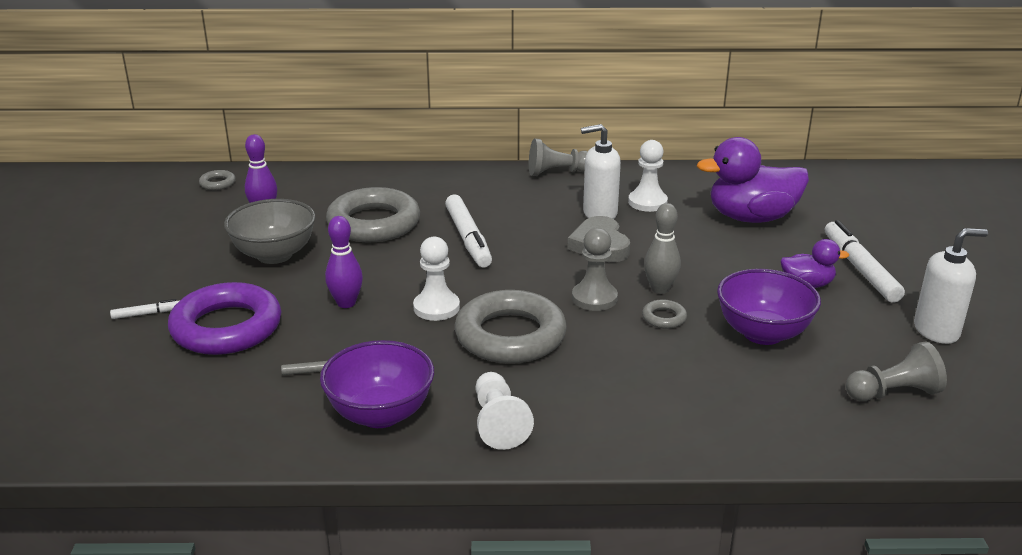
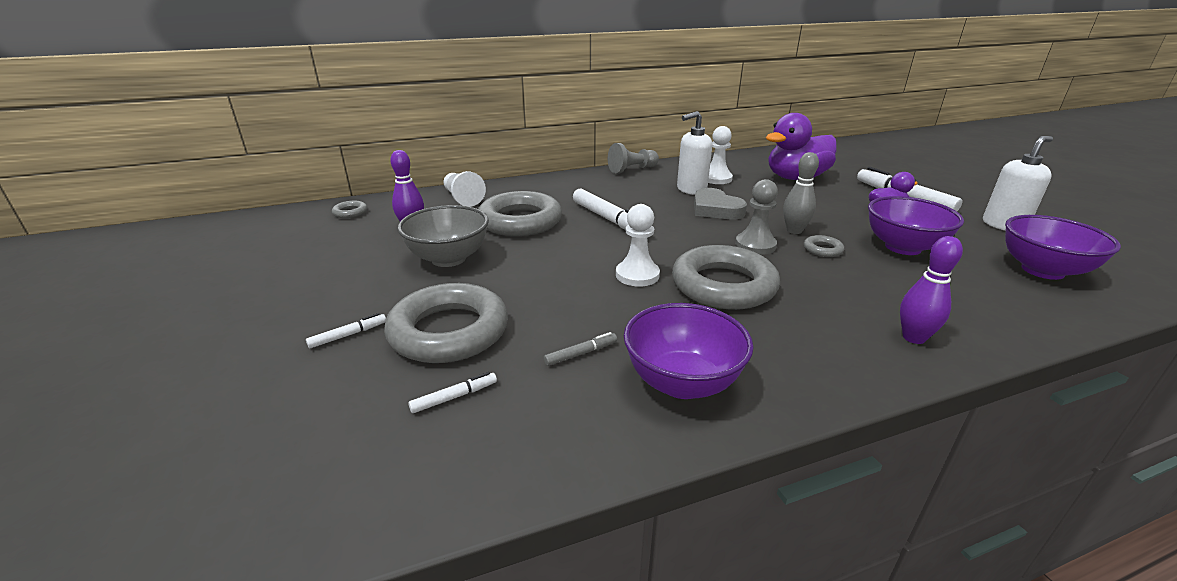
camera: 20 degrees left, 0 degrees up
(195, 383) = (454, 397): none -> white marker
(226, 328) = (449, 331): purple ring -> grey ring
(346, 303) = (552, 286): purple bowling pin -> purple bowling pin (913, 338)
(498, 423) = (799, 364): white pawn -> white pawn (462, 198)
(893, 393) = (1042, 270): grey pawn -> purple bowl

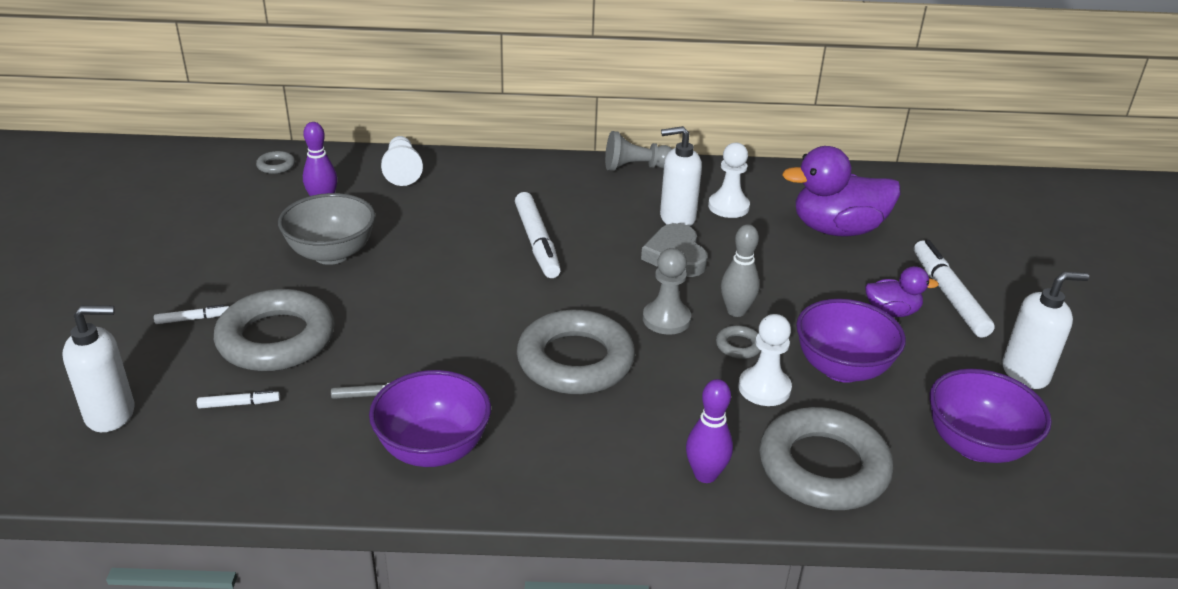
camera: 20 degrees right, 5 degrees up
(307, 449) = (111, 414): none -> white soap dispenser
(520, 221) = (438, 220): grey ring -> grey ring (823, 467)
(637, 275) = (499, 324): white pawn -> white pawn (764, 388)

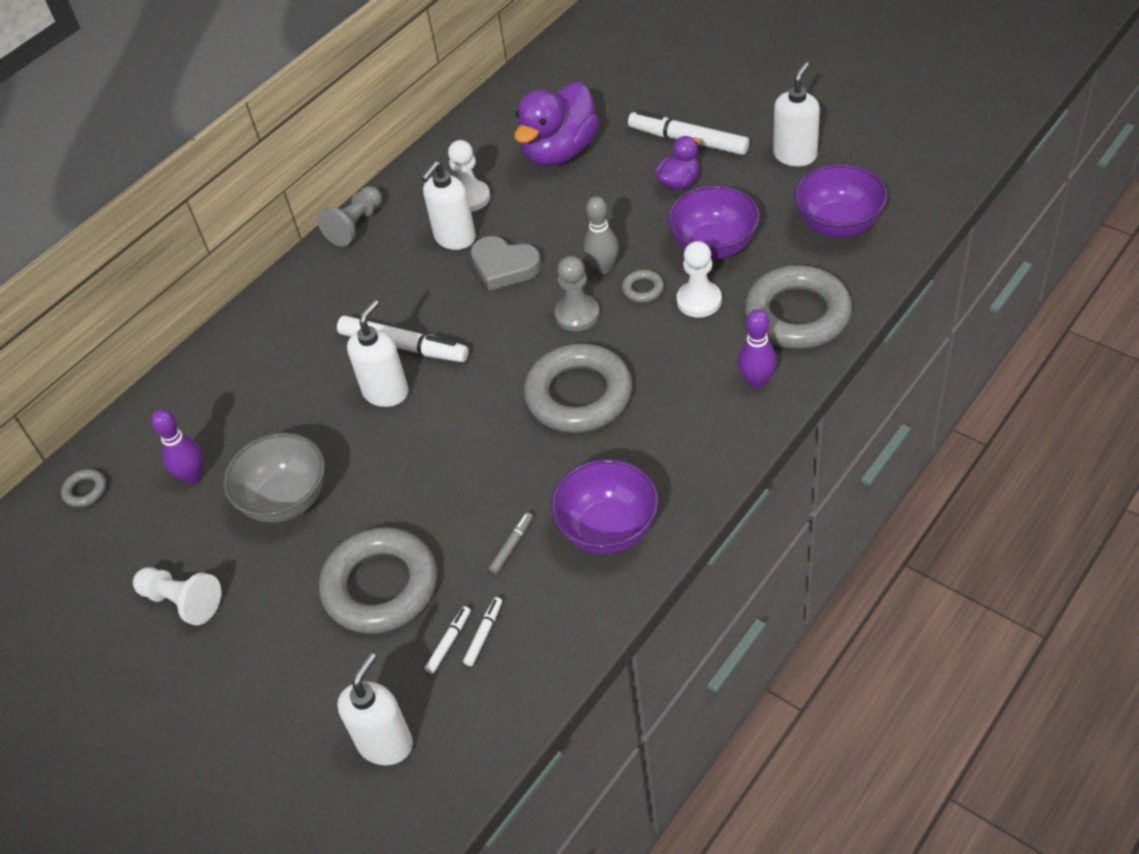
camera: 45 degrees left, 15 degrees up
(193, 319) = (295, 641): white marker -> white marker (484, 634)
(402, 171) = (196, 393): white pawn -> white pawn (182, 601)
(481, 254) = (386, 392): none -> white soap dispenser

